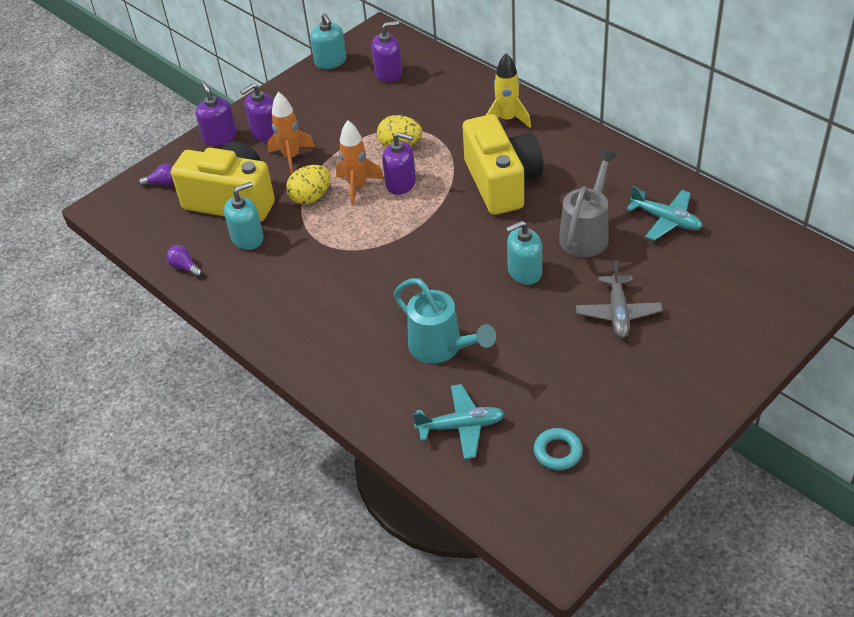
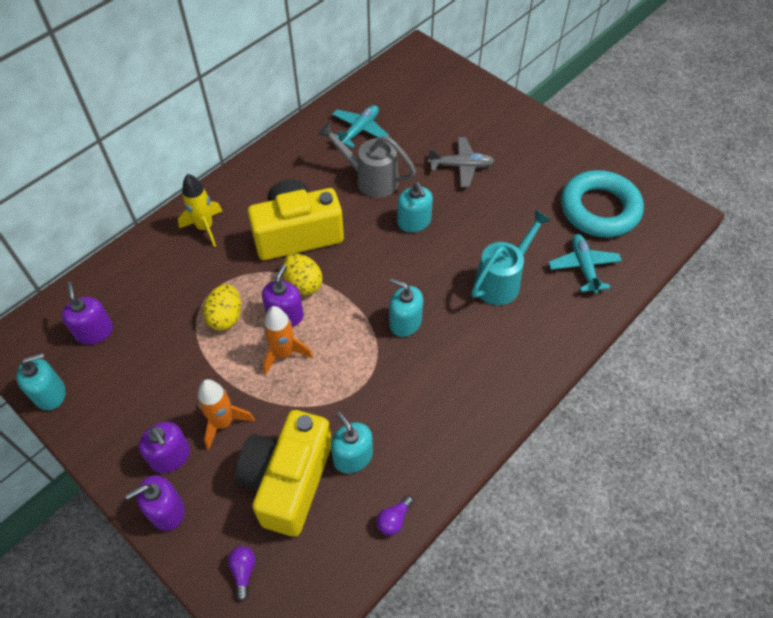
camera: 95 degrees left, 10 degrees up
(311, 197) = (294, 397): yellow egg -> yellow egg (303, 284)
(388, 268) = (405, 322): none -> turquoise soap dispenser
(558, 452) = (599, 209): turquoise ring -> turquoise ring, size x2.25

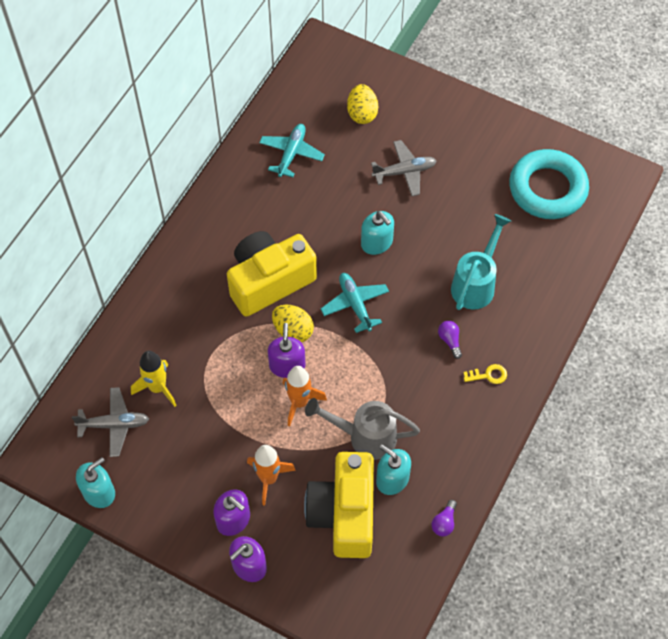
camera: 15 degrees left, 5 degrees up
(94, 331) = (114, 424): purple soap dispenser -> grey plane
(205, 228) = (176, 296): yellow rocket -> yellow rocket (157, 388)
(226, 317) = (232, 381): yellow egg -> yellow egg (362, 113)
(243, 571) = (333, 596): purple light bulb -> purple light bulb (450, 340)
(370, 179) = (320, 206): grey watering can -> grey watering can (365, 436)
(405, 322) = (399, 346): turquoise soap dispenser -> none
(489, 373) = (488, 375): none -> yellow key
(583, 267) = (546, 253): turquoise plane -> turquoise plane (355, 304)

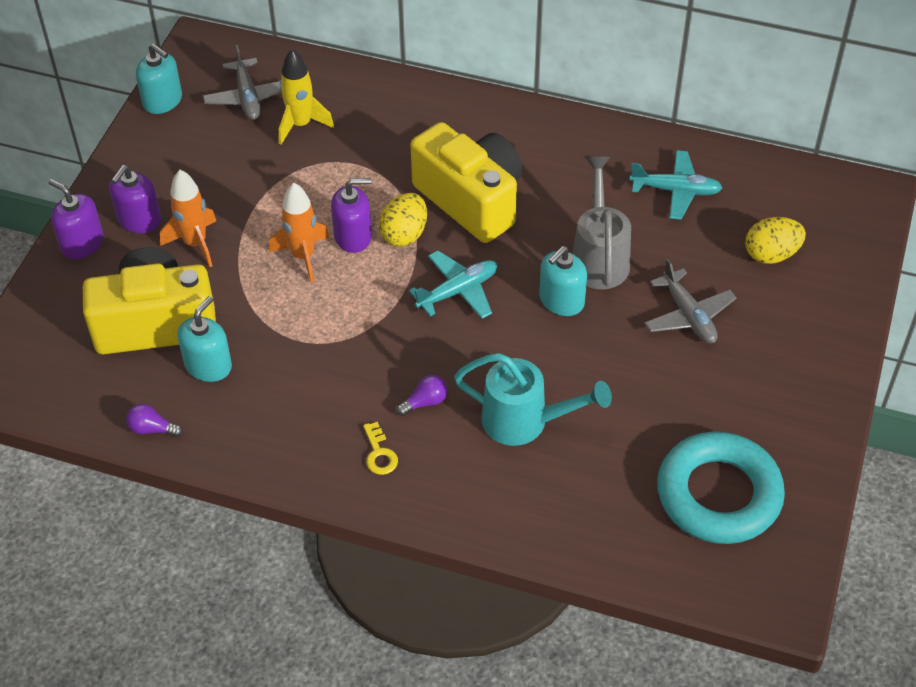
camera: 80 degrees right, 10 degrees down
(365, 436) = (265, 329): grey watering can -> grey watering can (599, 258)

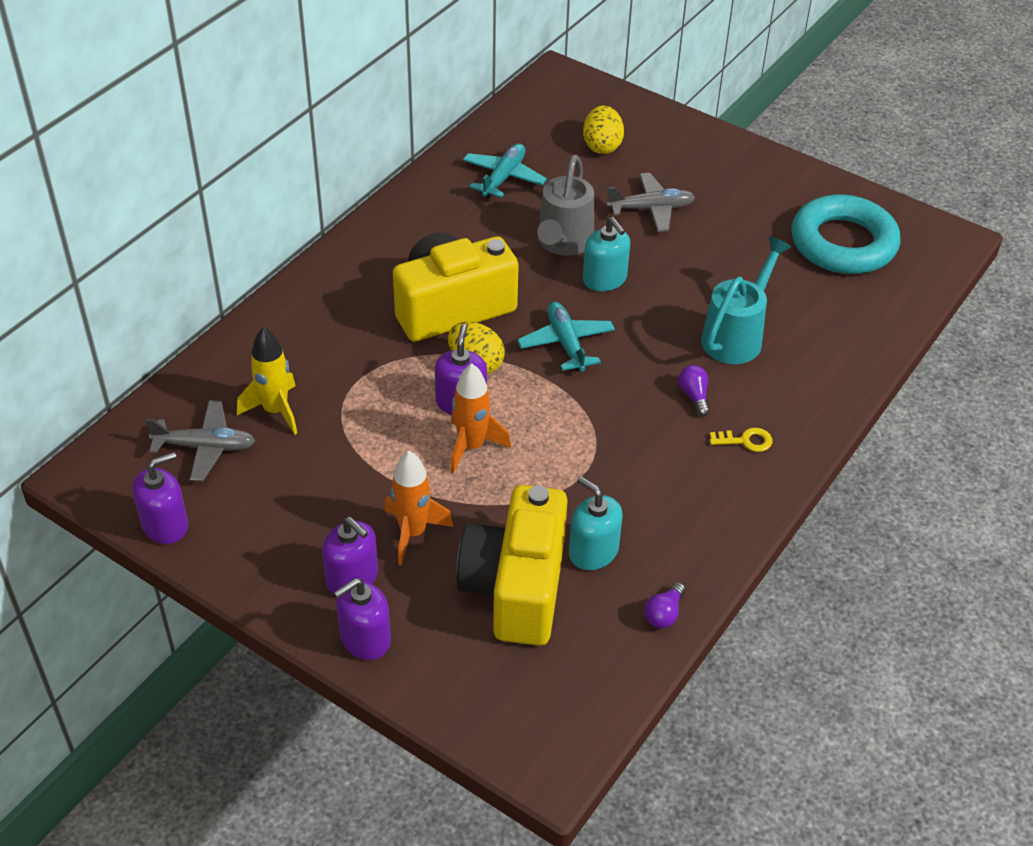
camera: 75 degrees left, 5 degrees down
(163, 101) = (165, 525): turquoise soap dispenser -> purple soap dispenser
(599, 258) = (563, 243): grey watering can -> grey watering can turned 90 degrees counterclockwise

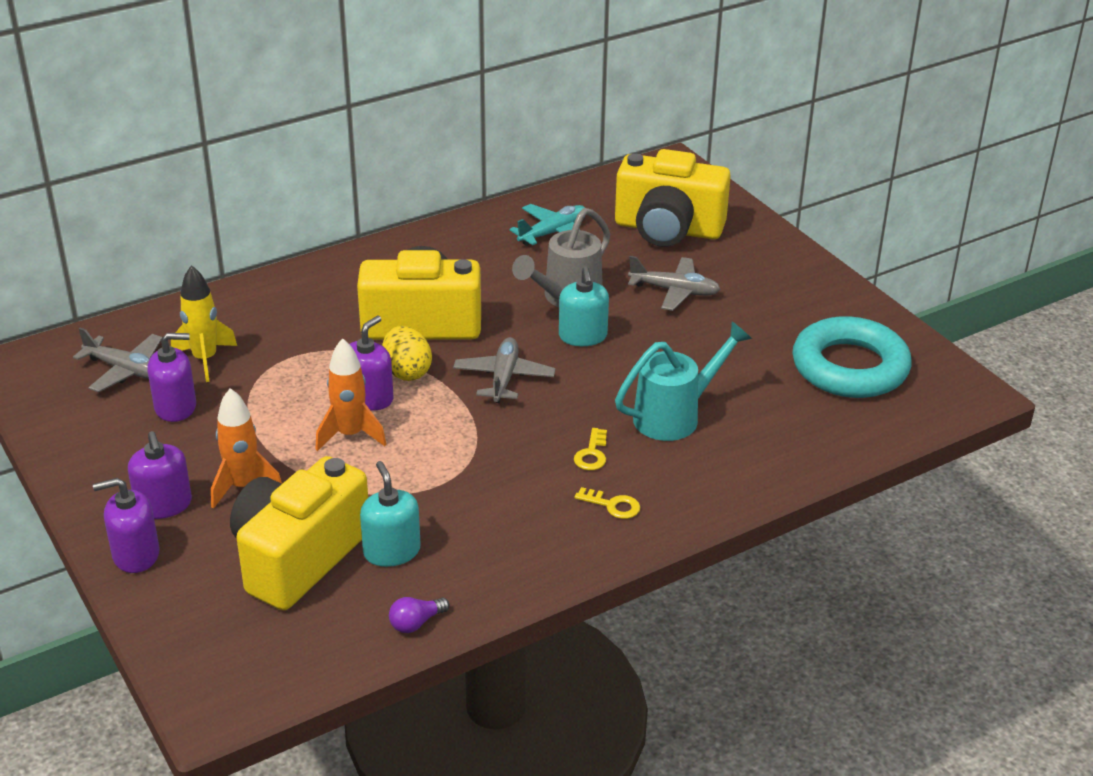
camera: 25 degrees right, 10 degrees down
(165, 525) = (47, 418): purple soap dispenser -> purple soap dispenser (176, 407)
(566, 343) = (504, 378): turquoise plane -> grey plane
(602, 146) = (668, 229): yellow egg -> yellow camera
(694, 396) = (592, 454): purple light bulb -> yellow key

